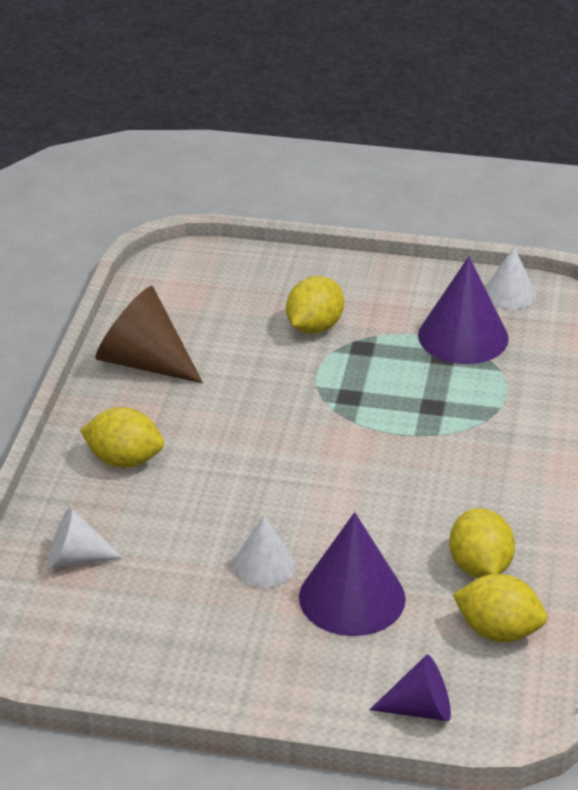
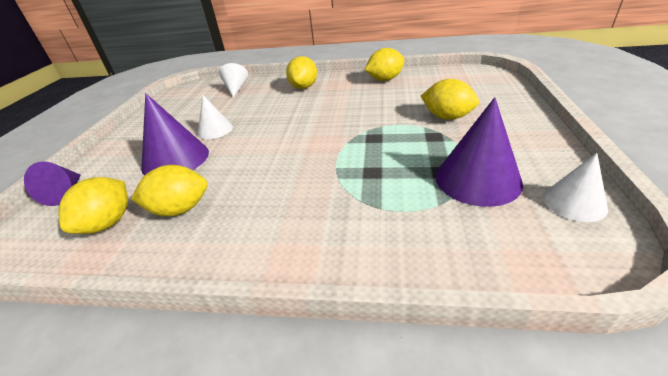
camera: 90 degrees right, 0 degrees up
(144, 362) = (385, 79): brown cone -> yellow lemon

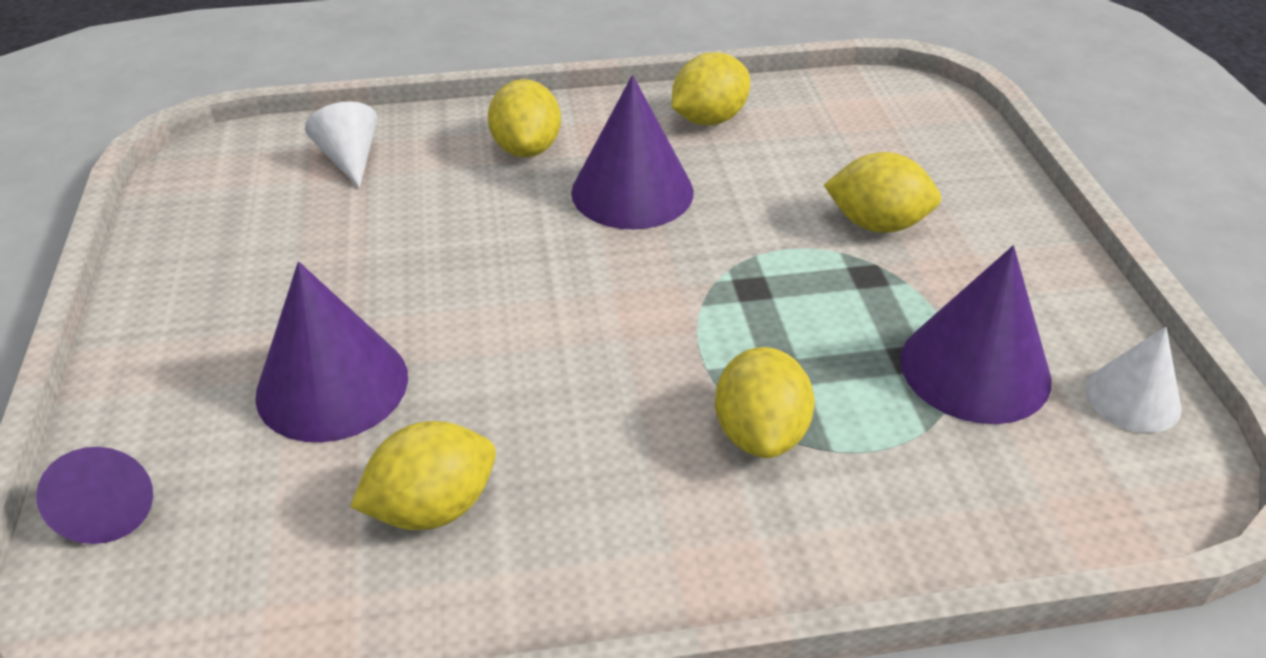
camera: 20 degrees left, 5 degrees up
(108, 223) = (289, 562): yellow lemon -> yellow lemon (760, 433)
(215, 130) = (376, 293): white cone -> none
(338, 102) = (632, 191): none -> purple cone

